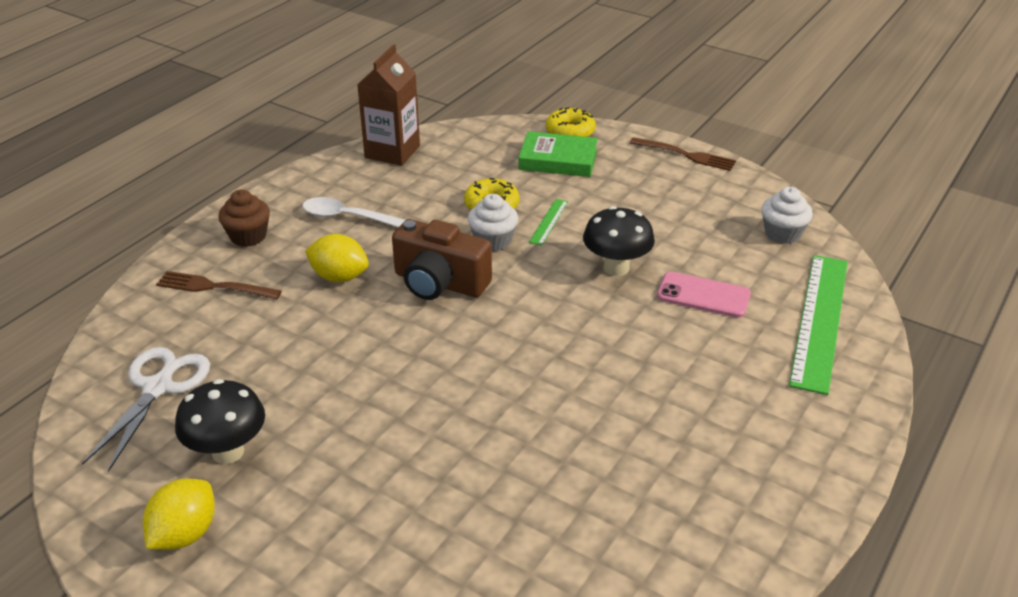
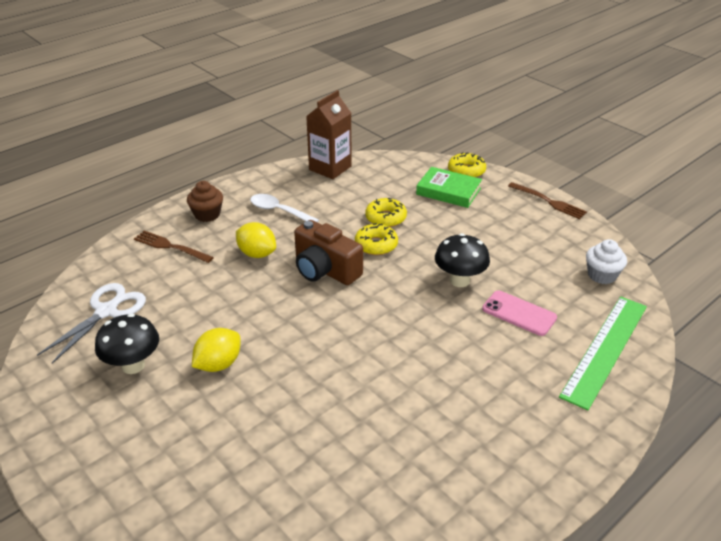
camera: 15 degrees right, 0 degrees up
(185, 534) = (82, 418): yellow lemon -> yellow lemon (218, 364)
(493, 241) = (376, 245): white cupcake -> yellow donut
(548, 221) = (423, 237): green ruler -> none

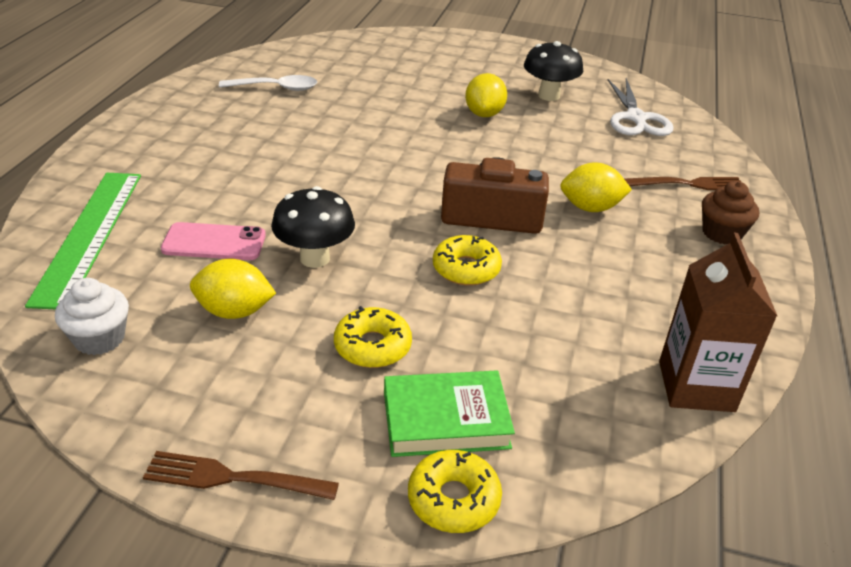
camera: 145 degrees right, 0 degrees up
(279, 211) = (650, 271): white spoon -> white spoon (276, 88)
(385, 218) = (496, 317): yellow donut -> yellow donut (372, 346)
(523, 265) = (234, 311): none -> yellow lemon

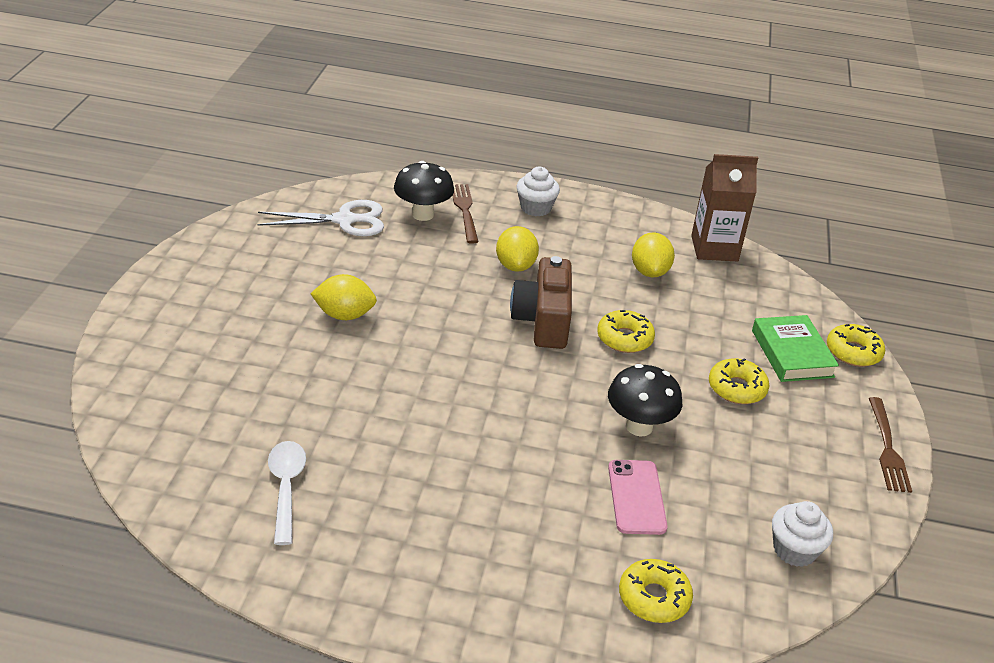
camera: 95 degrees left, 0 degrees up
(89, 235) = (654, 598): green ruler -> yellow donut
(234, 311) = (728, 469): yellow lemon -> yellow lemon (649, 272)
(549, 96) = (296, 268): black mushroom -> black mushroom (423, 214)
(721, 233) = (535, 208): brown cupcake -> white cupcake

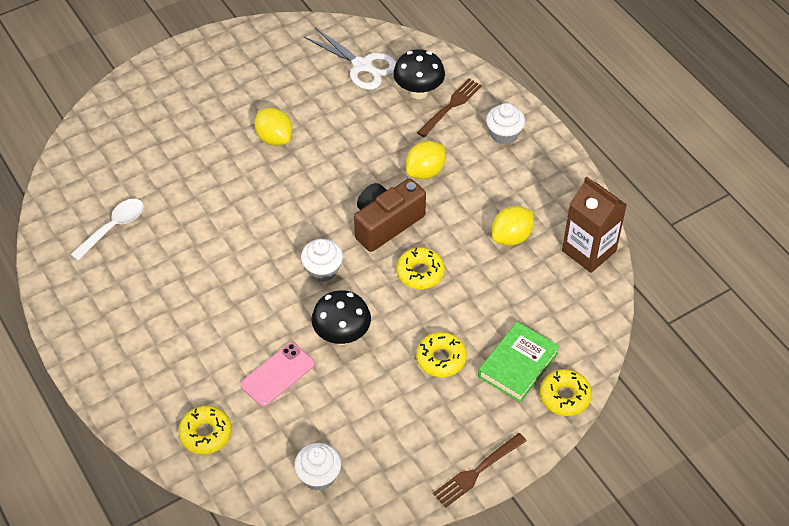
camera: 50 degrees right, 15 degrees up
(545, 388) = (322, 270): none -> white cupcake

